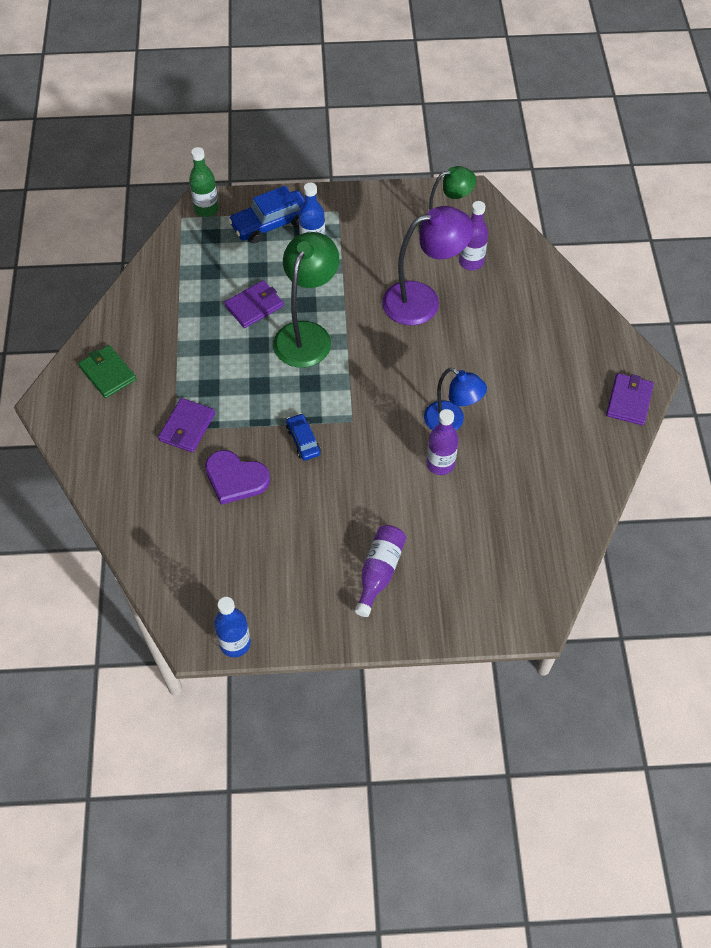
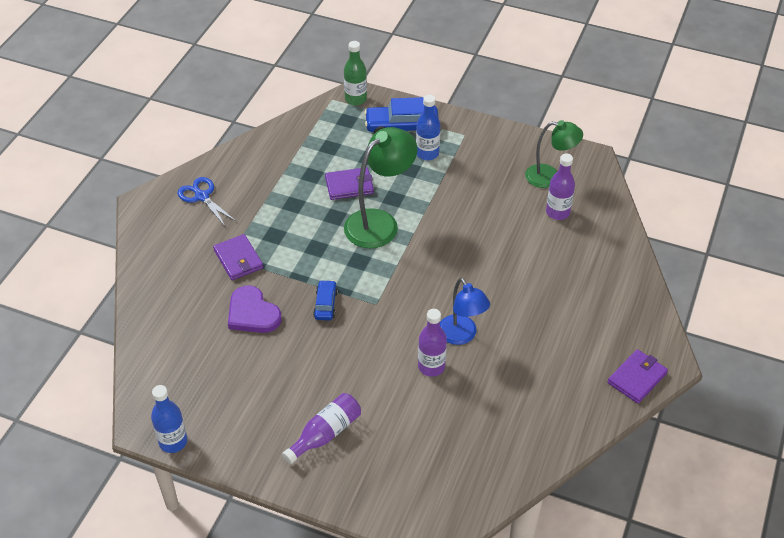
camera: 25 degrees right, 10 degrees down
(108, 373) = (202, 196): green wallet -> blue scissors
(187, 427) = (238, 259): purple wallet -> purple wallet turned 75 degrees counterclockwise
(423, 300) = (495, 229): purple lamp -> none

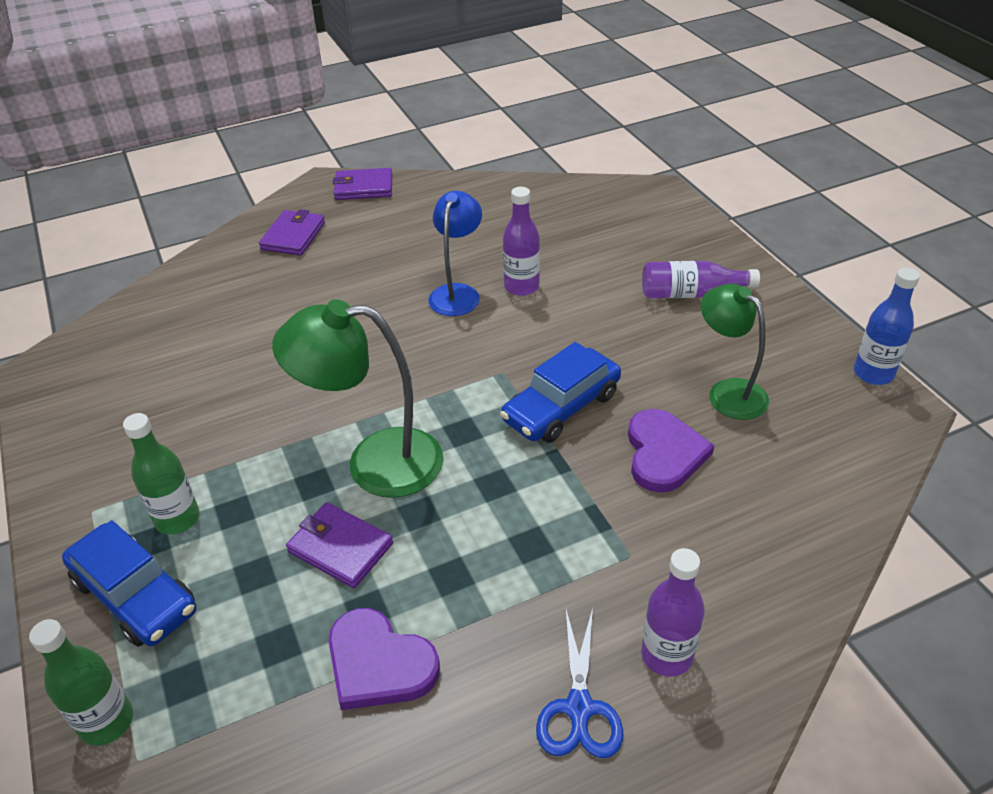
camera: 135 degrees left, 5 degrees down
(238, 259) = (617, 542): purple wallet -> purple wallet (293, 236)
(287, 164) = (379, 663): none -> purple heart
(325, 304) = (561, 407): blue car -> blue car, size x1.75
(427, 153) = (177, 519): blue bottle -> green bottle
(550, 177) = (115, 380): green lamp -> green lamp (728, 392)
(557, 212) = (181, 339): purple bottle -> purple bottle (666, 655)

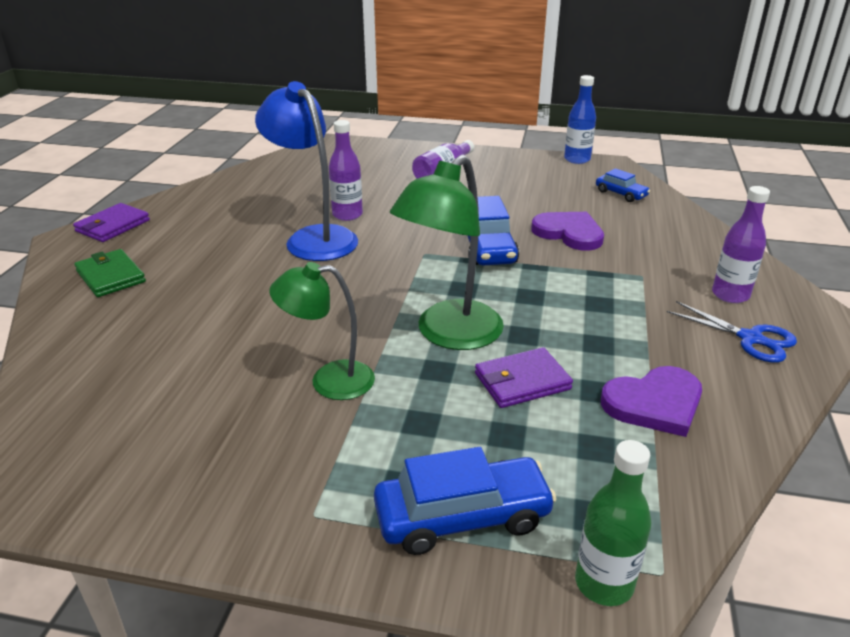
camera: 55 degrees left, 10 degrees down
(177, 519) = (392, 459): green bottle -> none
(293, 236) = (111, 276): purple wallet -> green wallet
(457, 293) = (314, 238): blue lamp -> blue lamp, size x1.52
(728, 392) = (542, 197): green lamp -> green lamp (329, 380)
(824, 453) = (621, 194): none -> blue car

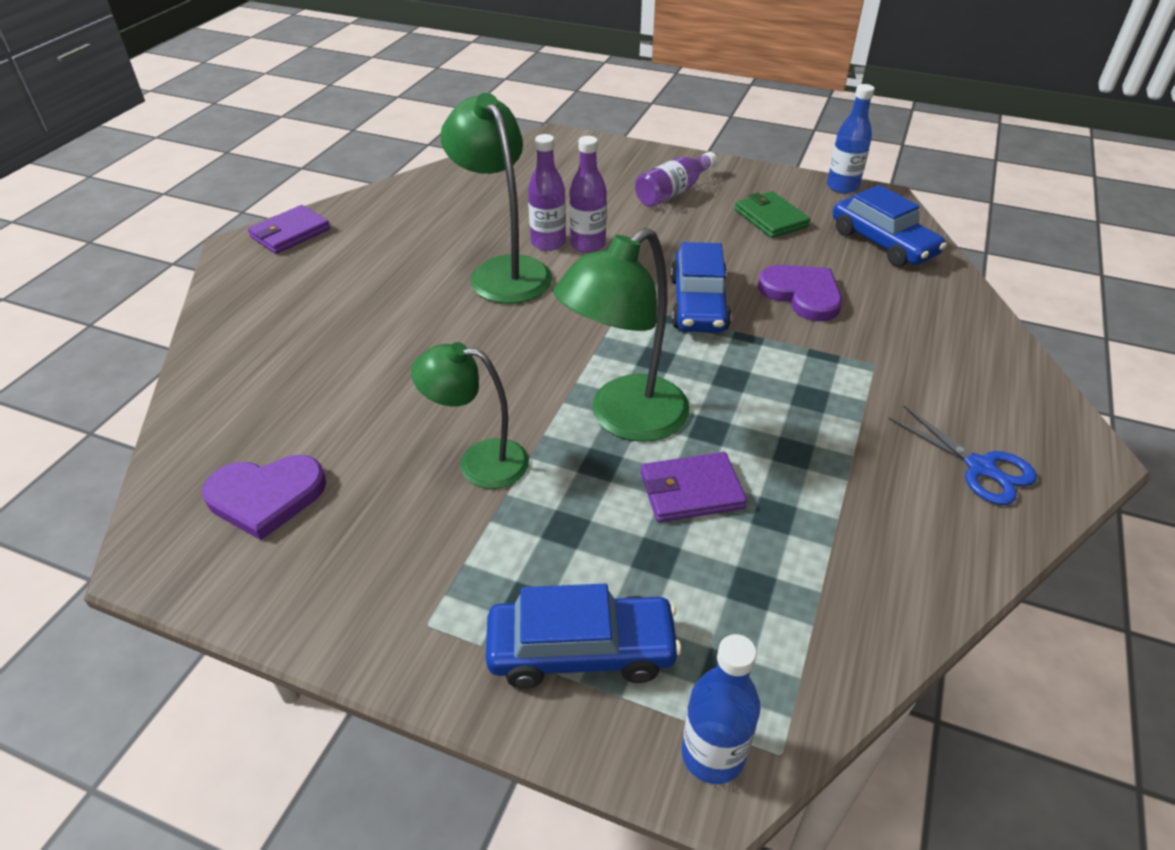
camera: 10 degrees right, 10 degrees up
(111, 276) = (277, 300): green wallet -> green wallet (771, 218)
(314, 238) = (503, 271): blue lamp -> green lamp
(604, 583) = (712, 754): green bottle -> blue bottle
(621, 194) = (882, 243): blue car -> blue car, size x1.75
(654, 403) = (836, 540): purple heart -> purple heart (266, 496)
(730, 295) = (975, 403): purple bottle -> purple bottle (588, 244)

